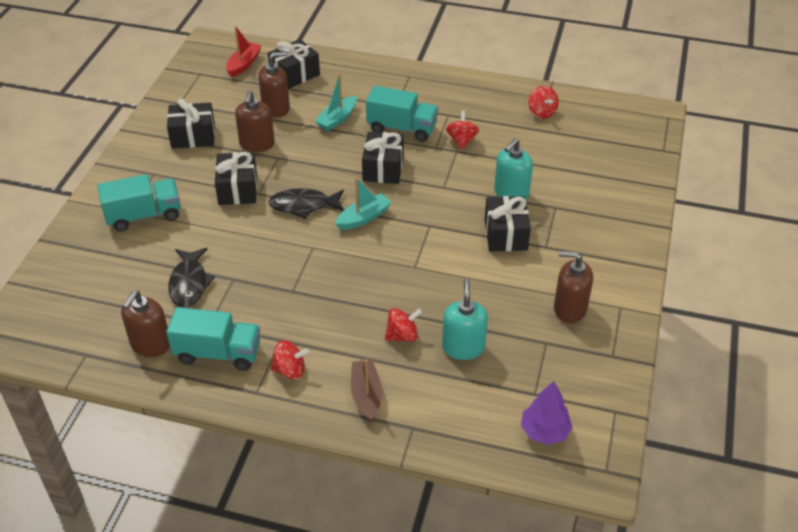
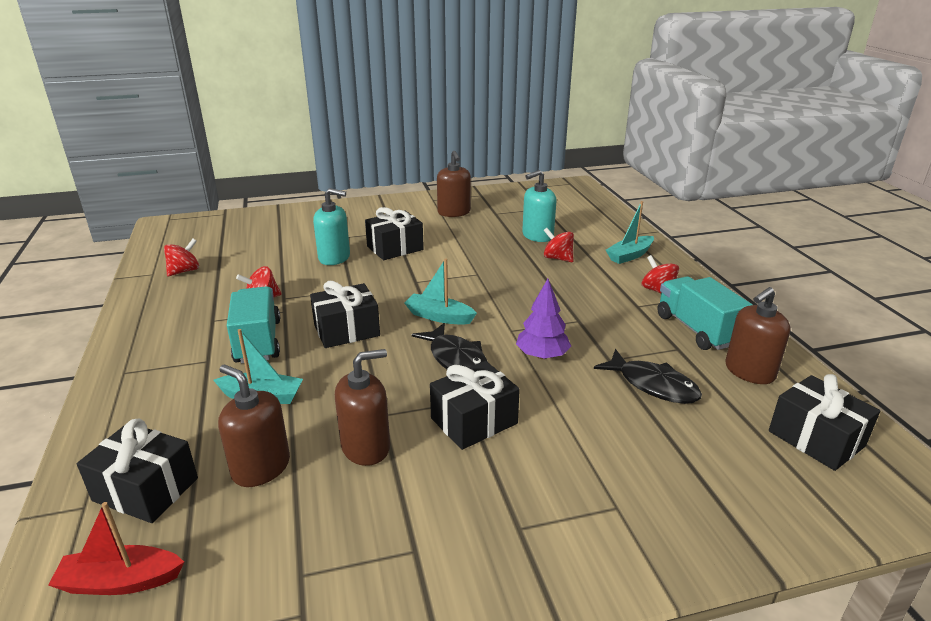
camera: 120 degrees left, 15 degrees down
(144, 215) = (607, 484): turquoise truck -> none
(150, 344) = (749, 371): brown soap dispenser -> brown soap dispenser turned 150 degrees clockwise
(189, 283) = (653, 385): black fish -> black fish turned 75 degrees clockwise
(193, 136) = (393, 532): black gift -> black gift (816, 438)
(366, 395) = (630, 255): brown boat -> turquoise boat
(544, 431) = (568, 201): purple tree -> purple tree (542, 355)

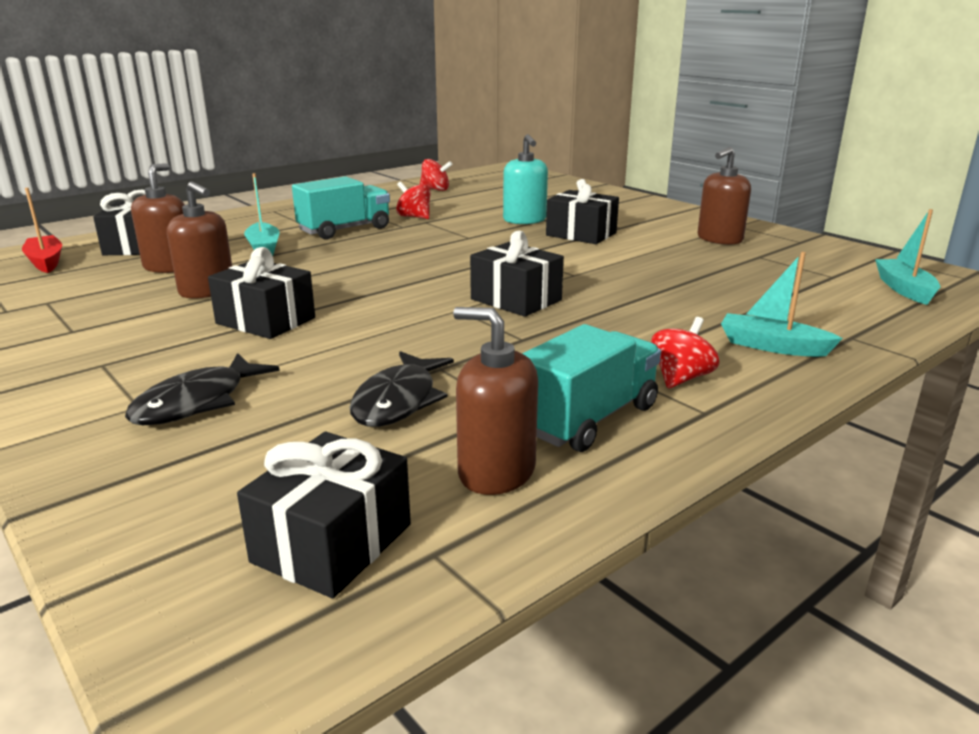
camera: 65 degrees right, 5 degrees down
(347, 330) = (389, 250): black gift -> black gift (516, 300)
(439, 316) = (453, 275): turquoise boat -> turquoise boat (904, 289)
(456, 359) = (375, 296): black fish -> black fish (197, 402)
(537, 236) = (733, 285): turquoise soap dispenser -> none
(542, 355) = (416, 331): purple tree -> none
(557, 258) = (682, 305): red spinning top -> none

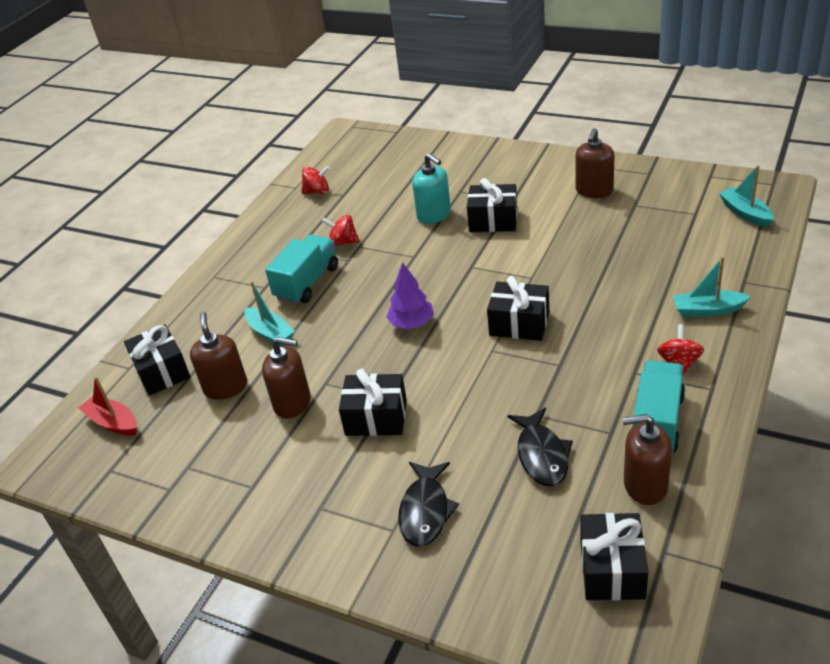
camera: 20 degrees left, 15 degrees up
(402, 273) = (412, 323): none -> purple tree

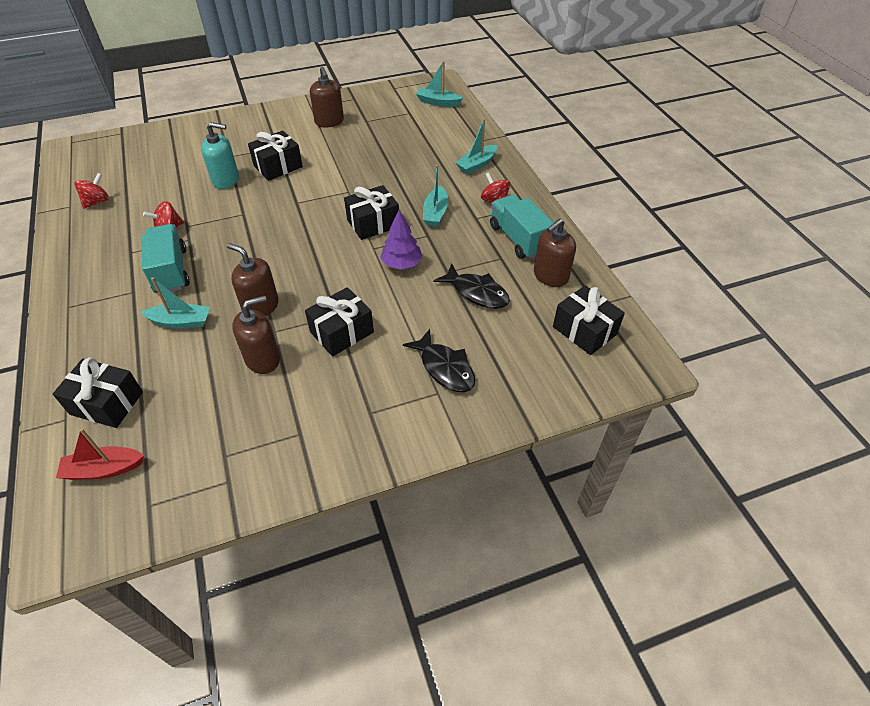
camera: 50 degrees left, 10 degrees up
(225, 387) = (187, 380): brown soap dispenser -> brown soap dispenser (261, 306)
(412, 323) = (295, 258): purple tree -> purple tree (401, 264)
(596, 344) = (435, 213): none -> turquoise boat

